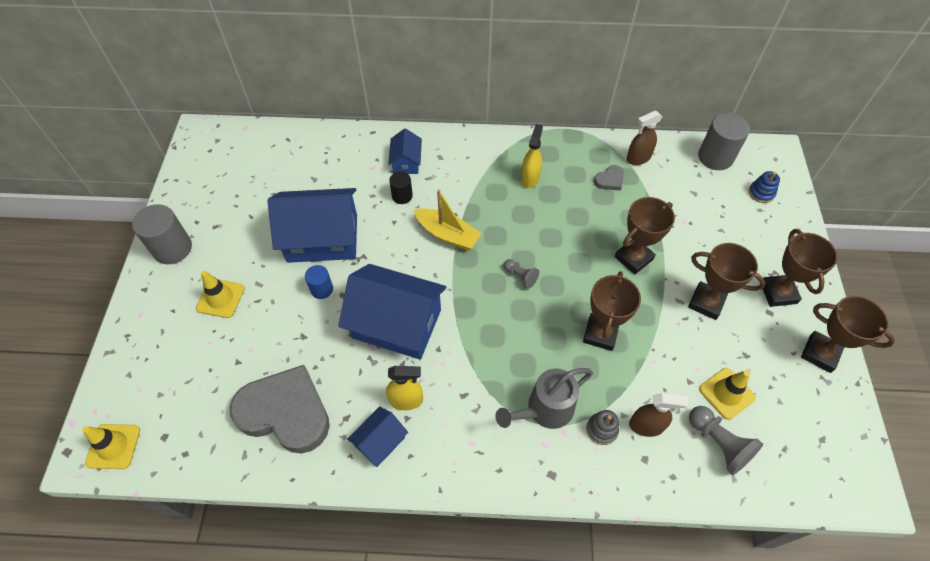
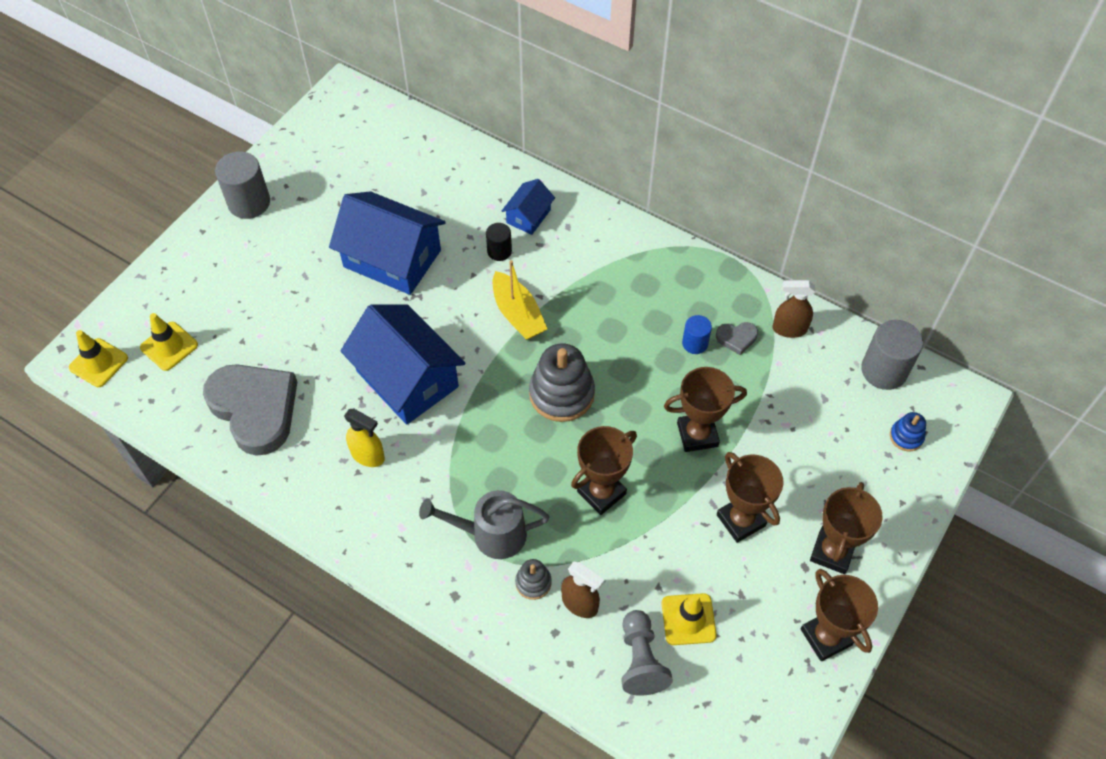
camera: 30 degrees right, 0 degrees up
(220, 298) = (263, 273): yellow traffic cone -> yellow traffic cone (169, 346)
(322, 289) = (359, 310): blue cylinder -> blue cylinder (695, 343)
(380, 441) = (320, 480): blue house -> none
(520, 276) = (561, 394): grey pawn -> grey stacking toy
(530, 178) = (648, 295): yellow spray bottle -> none

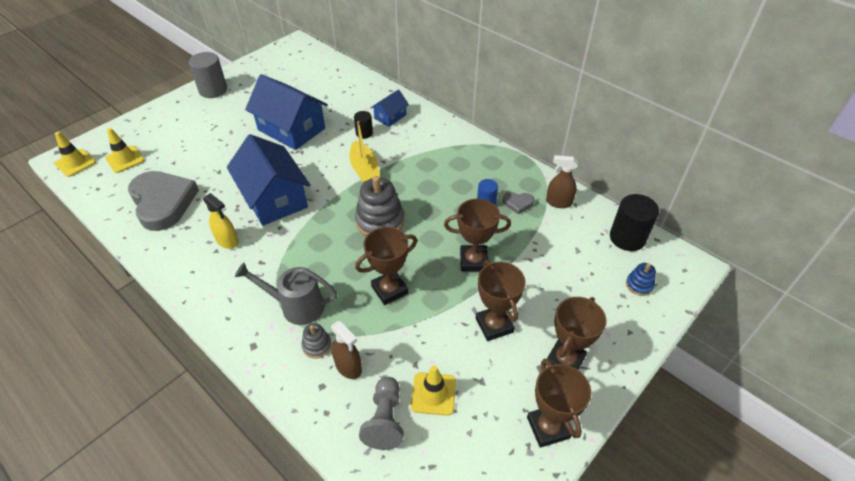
camera: 10 degrees right, 10 degrees down
(884, 370) = (627, 238): grey cylinder -> black cylinder

